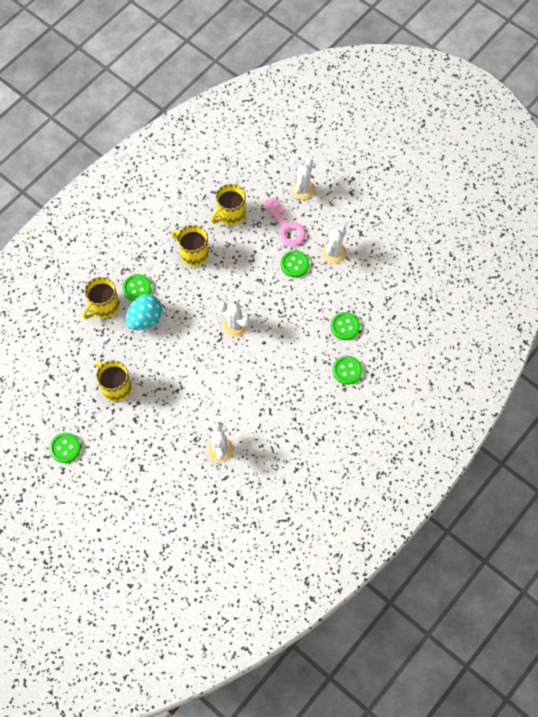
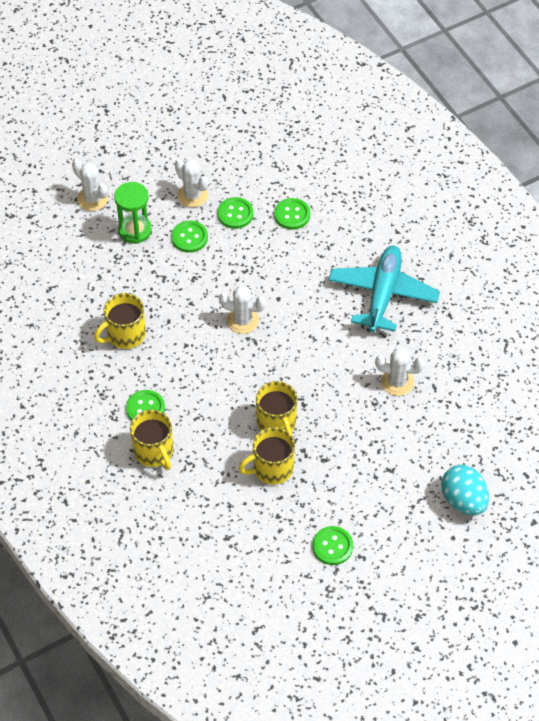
camera: 70 degrees left, 10 degrees down
(145, 319) = (192, 411): turquoise egg -> turquoise egg (463, 500)
(230, 214) = (89, 281): yellow mug -> yellow mug (277, 423)
(234, 325) = (242, 320): white cactus -> white cactus turned 45 degrees clockwise
(286, 226) = (135, 230): pink key -> green hourglass
(296, 414) = (383, 294): none -> turquoise plane
(347, 370) = (347, 230): green button -> green button (235, 214)

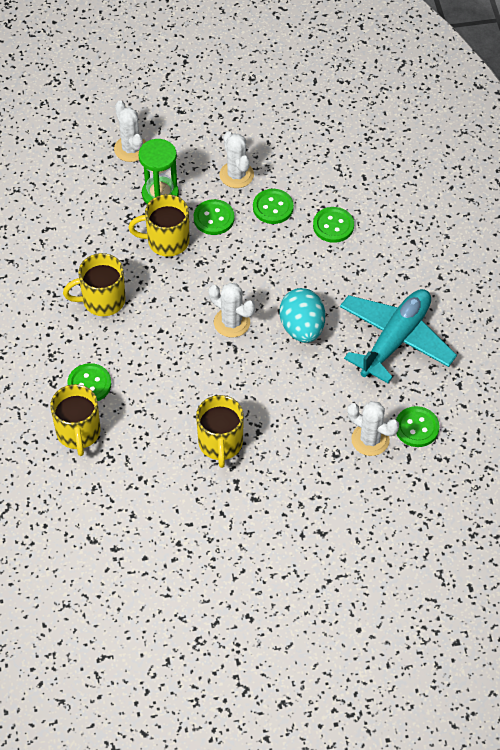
camera: 20 degrees right, 0 degrees up
(272, 468) = (194, 490): yellow mug -> yellow mug (167, 241)
(332, 546) = (222, 595): green button -> green button (416, 428)
(463, 500) = (388, 592): turquoise egg -> turquoise egg (302, 328)

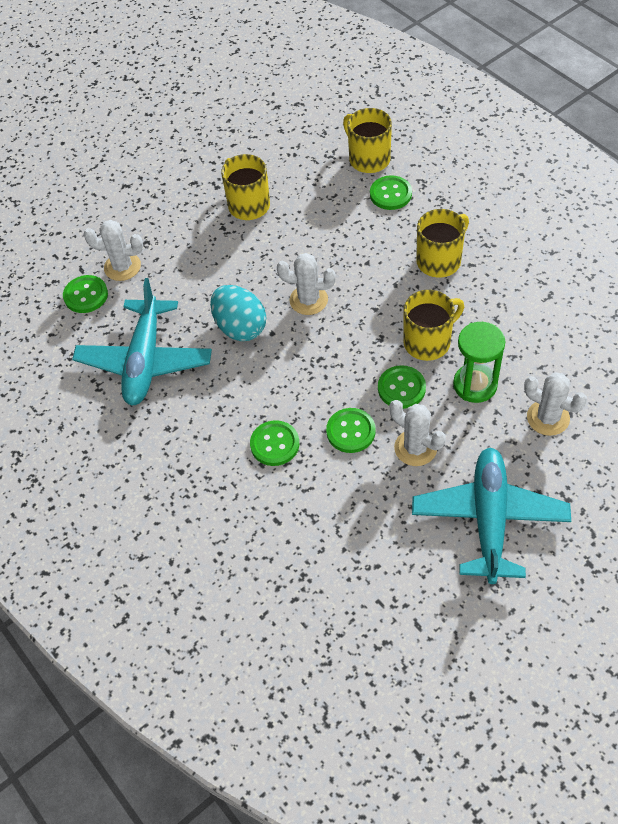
camera: 155 degrees right, 0 degrees up
(224, 111) = (489, 519): none -> turquoise plane

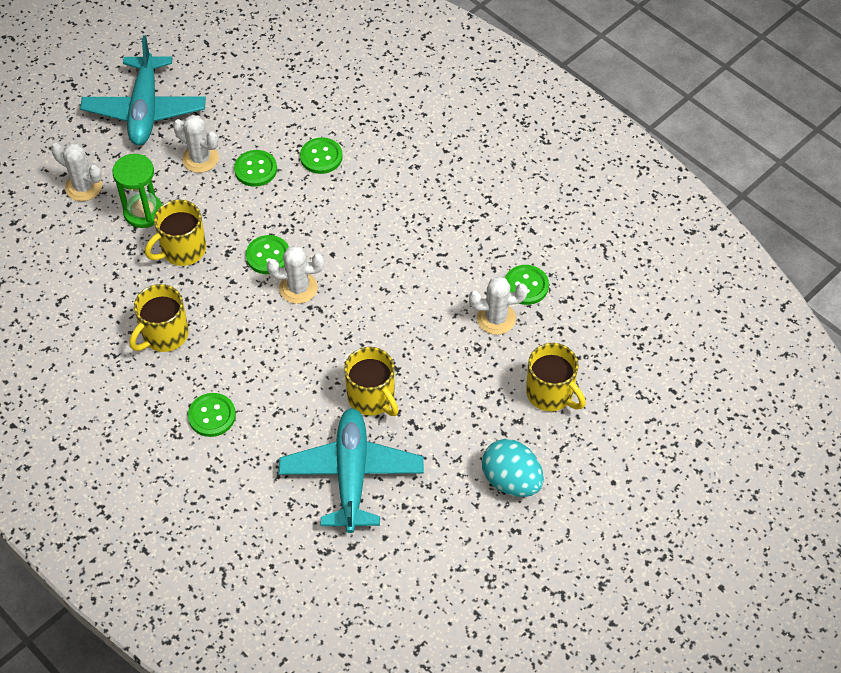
camera: 170 degrees right, 0 degrees up
(145, 360) = (450, 223): turquoise plane -> turquoise plane (351, 475)
(240, 327) = (363, 258): turquoise egg -> turquoise egg (511, 480)
(368, 159) = (236, 464): yellow mug -> yellow mug (550, 393)
(401, 388) = (210, 207): green button -> green button (268, 256)

